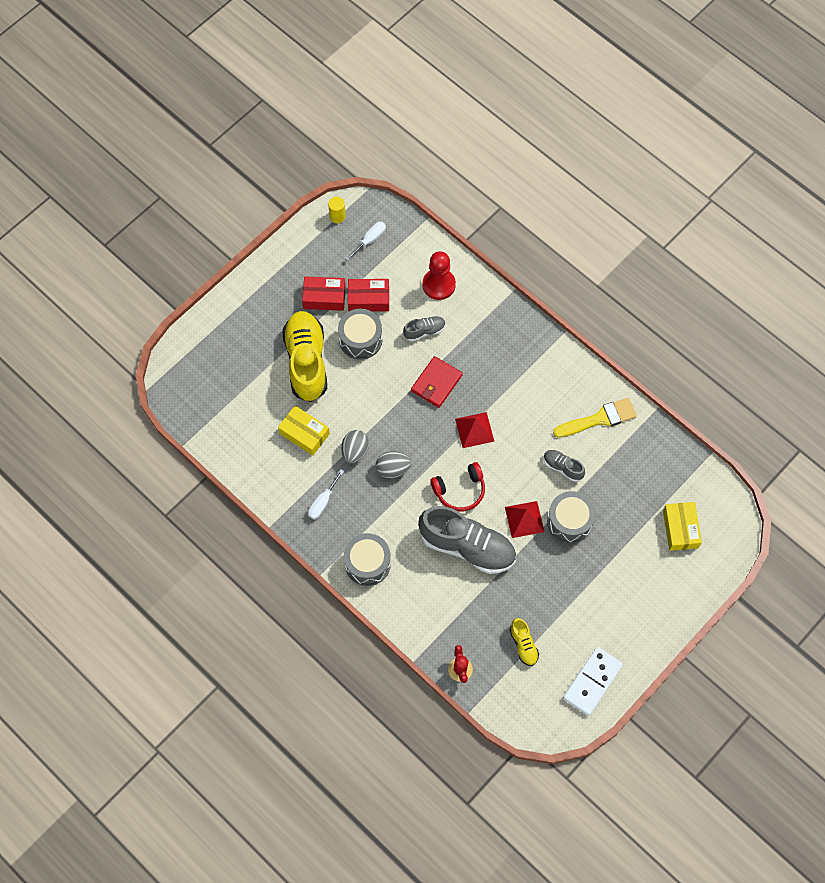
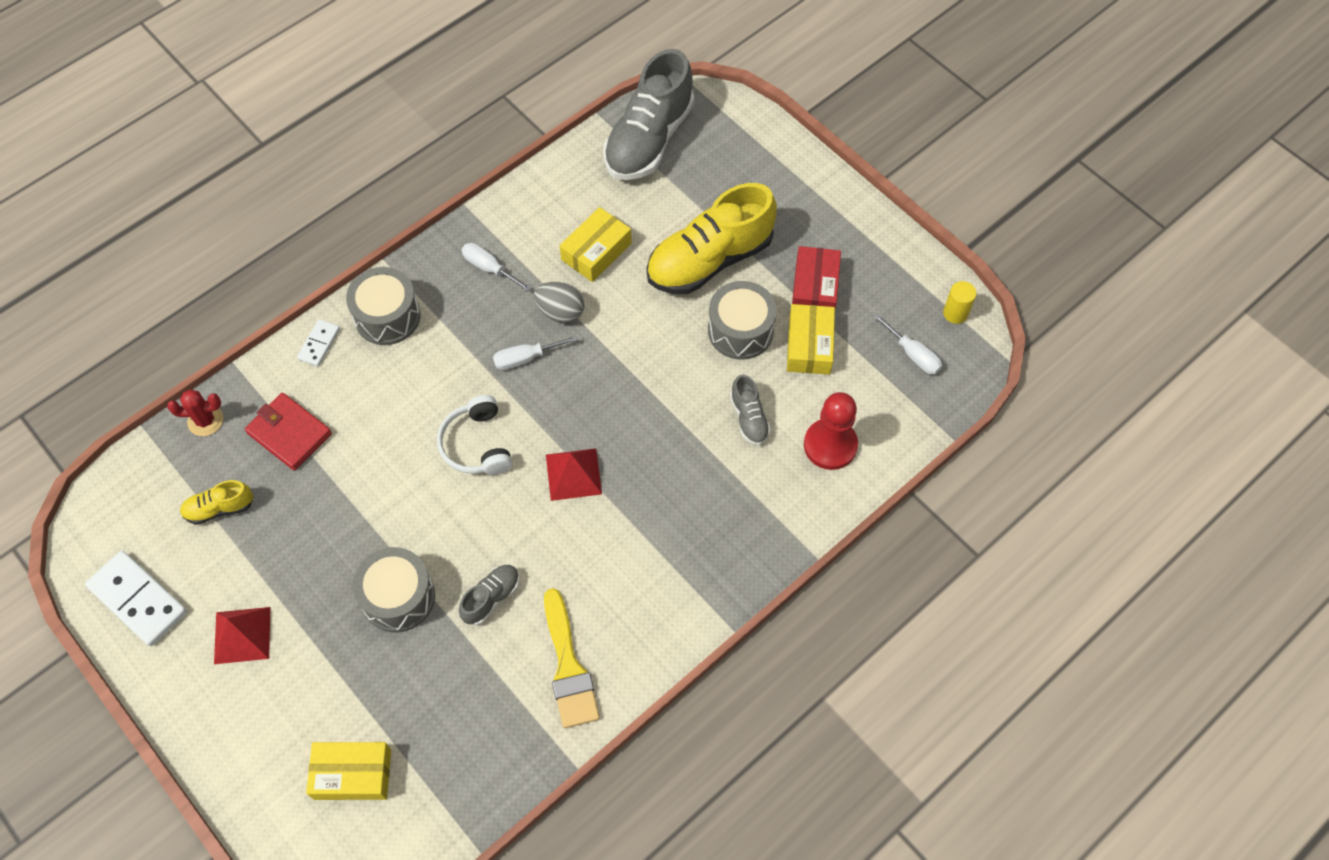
camera: 95 degrees right, 5 degrees down
(306, 362) = (709, 260): yellow shoe -> yellow shoe turned 150 degrees clockwise
(368, 299) = (809, 346): red box -> yellow box
(393, 469) = (525, 358): grey egg -> white screwdriver
(393, 605) = (319, 344): none -> white domino
(436, 383) = (658, 427): red wallet -> red wallet (289, 433)
(460, 490) = (477, 444): red headphones -> white headphones
(467, 546) = (387, 447): grey shoe -> grey shoe (649, 139)
(524, 519) = (414, 531): red pyramid -> red pyramid (242, 635)

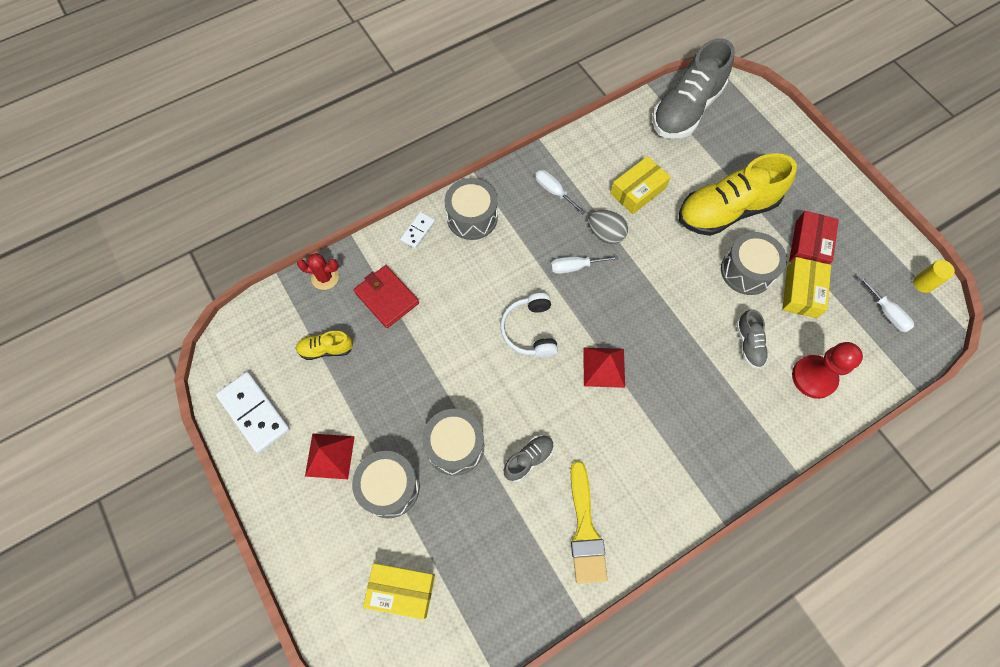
camera: 10 degrees right, 5 degrees up
(322, 659) = (389, 487): none -> grey drum

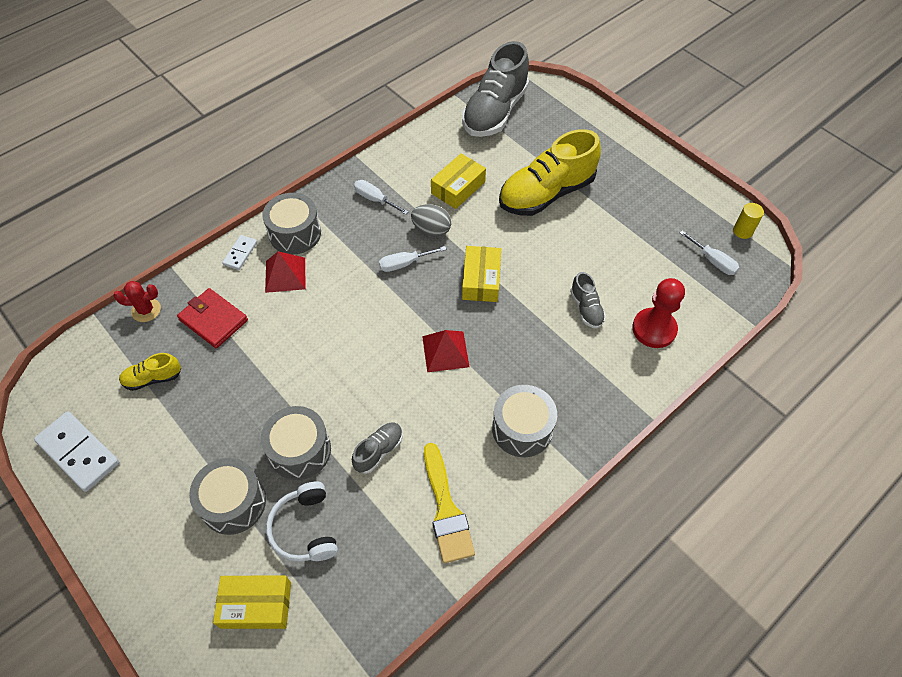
camera: 10 degrees left, 10 degrees down
(329, 456) = (165, 482): red pyramid -> red pyramid (285, 274)
(530, 330) = (366, 328): white headphones -> white headphones (305, 528)
(747, 271) = (574, 244): grey drum -> grey drum (522, 429)
(801, 292) = (630, 255): yellow box -> yellow box (481, 280)
(809, 245) = (630, 213): red box -> none

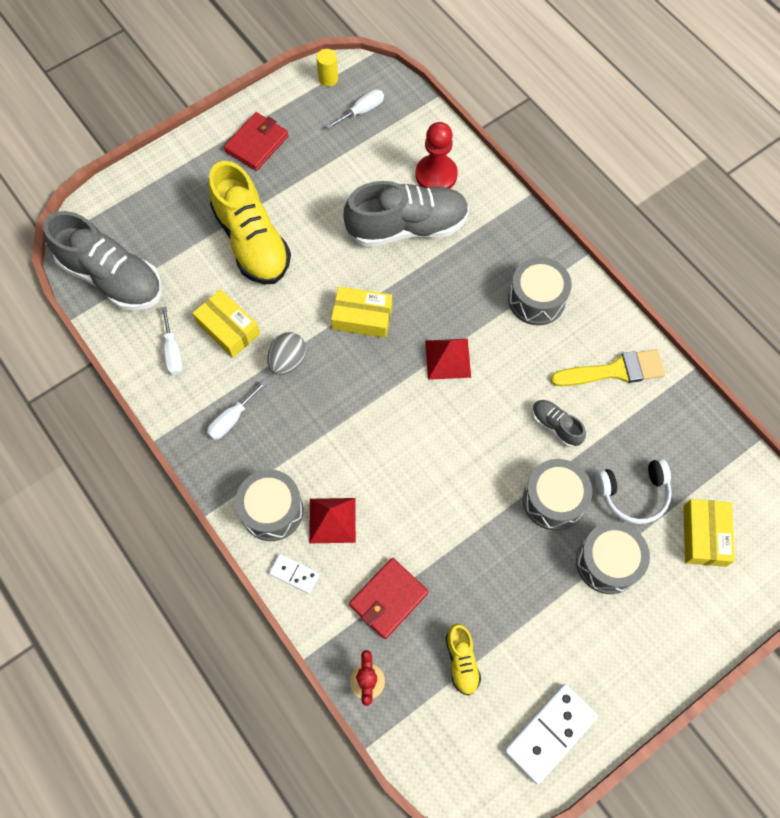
camera: 85 degrees left, 10 degrees up
(404, 264) = (332, 391): white screwdriver -> white screwdriver (173, 352)
(586, 308) = (407, 227): grey shoe -> grey shoe, size x2.18
(650, 186) = (256, 143): none -> red wallet

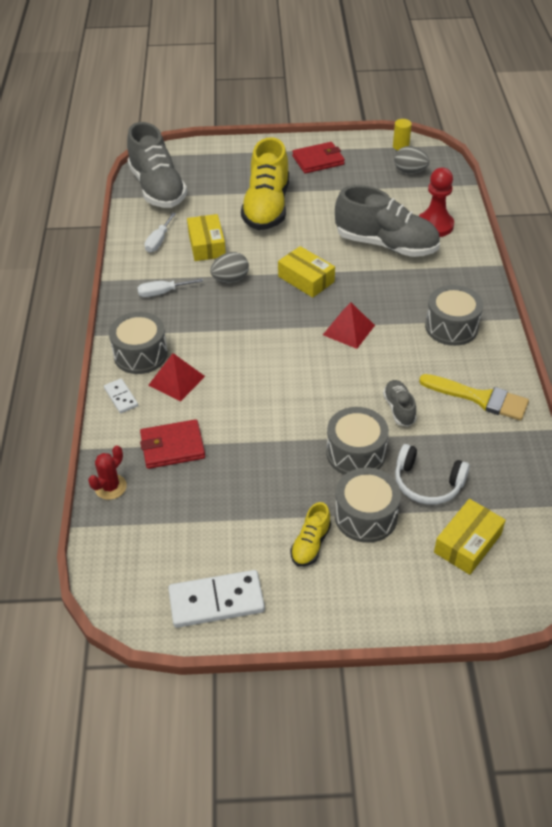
camera: 35 degrees right, 20 degrees down
(362, 111) = (410, 171): white screwdriver -> grey egg
(461, 661) = (190, 514): yellow shoe -> yellow shoe (310, 544)

